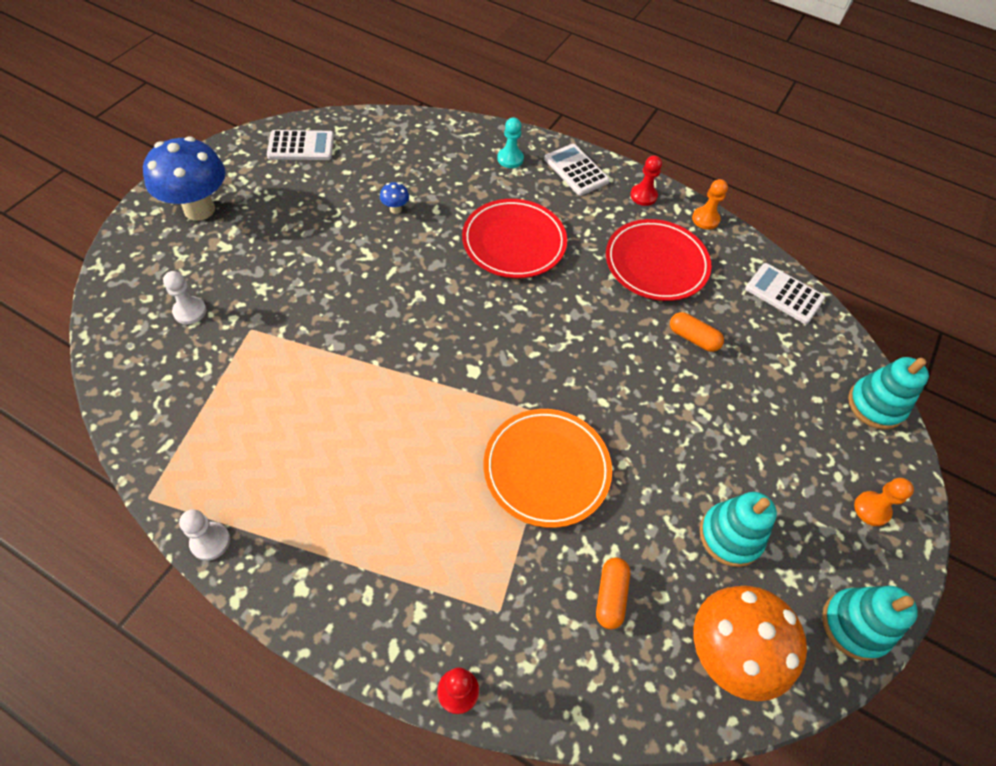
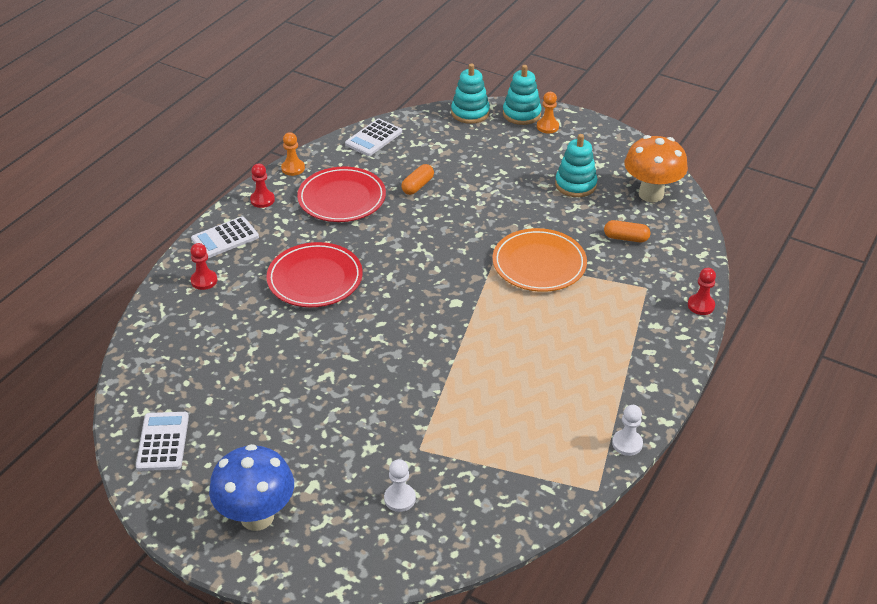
camera: 85 degrees left, 15 degrees down
(395, 209) = (268, 359): blue mushroom -> none
(510, 159) = (204, 280): turquoise pawn -> red pawn
(855, 625) = (623, 144): turquoise stacking toy -> turquoise stacking toy (521, 114)

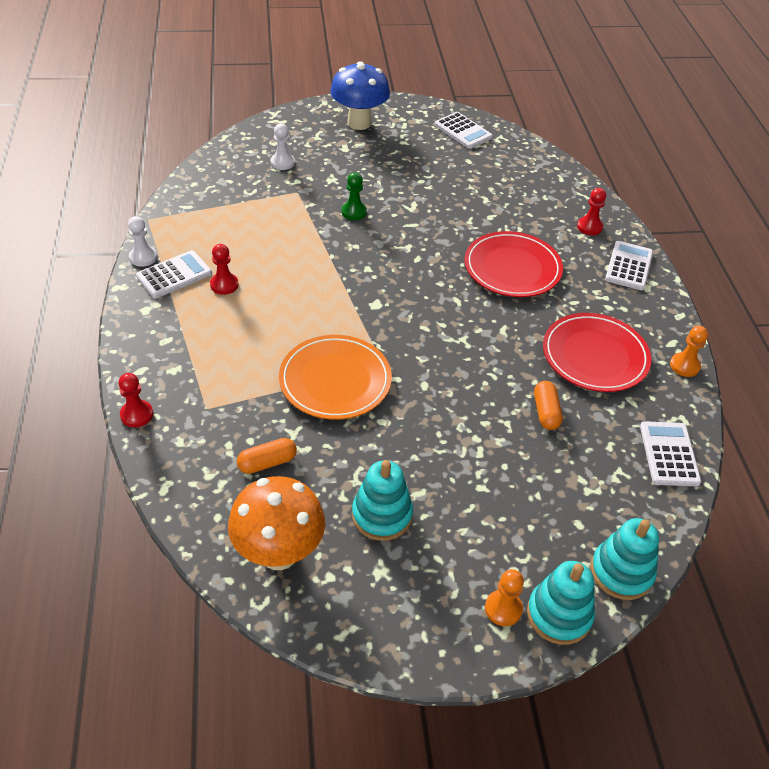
camera: 140 degrees right, 5 degrees up
(262, 200) = (656, 316): red pawn -> red pawn (224, 285)
(387, 396) = (354, 212): none -> green pawn
(608, 409) = (174, 275): none -> white calculator

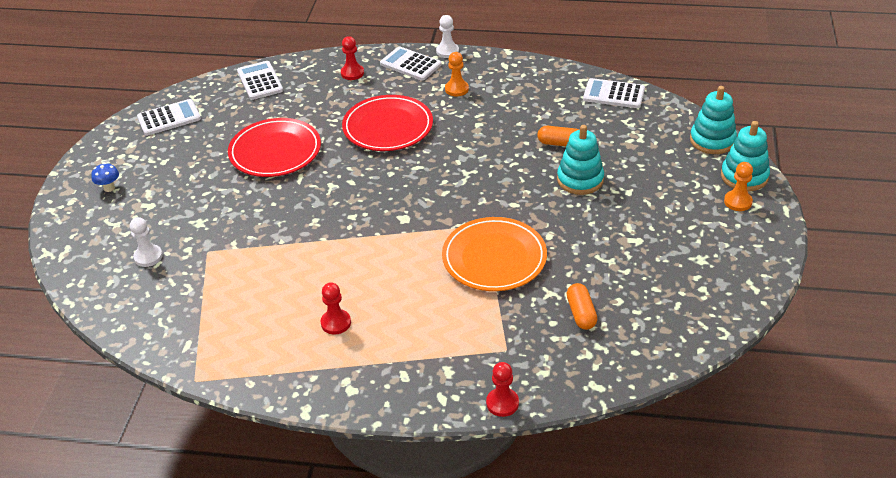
camera: 70 degrees left, 5 degrees down
(143, 257) = (263, 388): white pawn -> white pawn (447, 51)
(174, 275) = (304, 362): white calculator -> white calculator (260, 81)
(279, 553) = (677, 316): orange mushroom -> none
(354, 212) = (262, 213): green pawn -> none
(359, 123) = (109, 188): blue mushroom -> blue mushroom, size x0.40
(382, 515) = (647, 250): turquoise stacking toy -> turquoise stacking toy (580, 180)
(595, 356) = (507, 105): red plate -> red plate (275, 151)
(684, 366) = (530, 65): orange pawn -> orange pawn (456, 89)

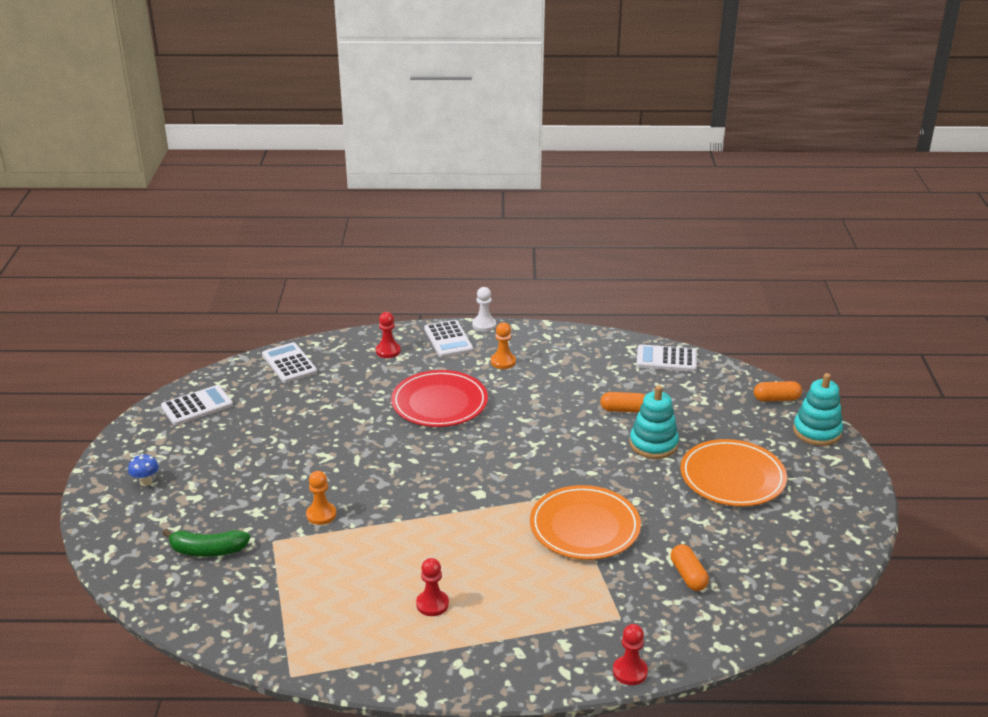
camera: 10 degrees left, 10 degrees down
(148, 257) = (207, 550): white pawn -> green banana
(275, 151) = (323, 434): red plate -> none
(410, 64) = (448, 339): white calculator -> white calculator turned 135 degrees counterclockwise
(648, 218) = (732, 477): none -> orange plate
(712, 140) = (776, 399): turquoise stacking toy -> orange capsule
(738, 202) = (817, 456): orange pawn -> orange pawn (321, 515)

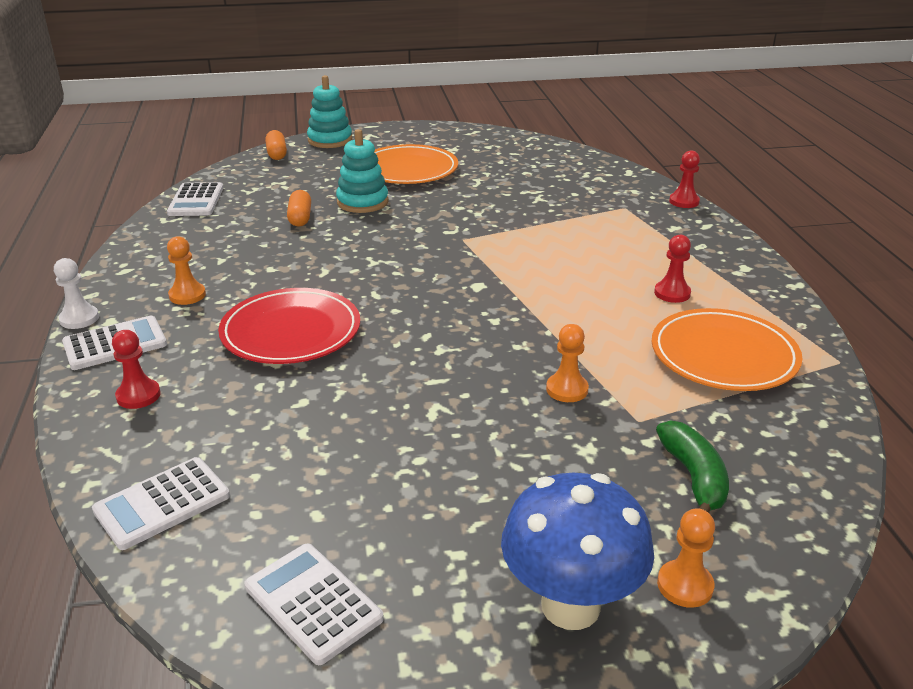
camera: 100 degrees left, 0 degrees up
(133, 524) = (685, 585): none -> orange pawn
(146, 482) = (570, 606): blue mushroom -> blue mushroom, size x2.49
(584, 527) = (510, 227): orange plate -> orange plate (723, 355)
(688, 576) = (554, 184): orange capsule -> none

